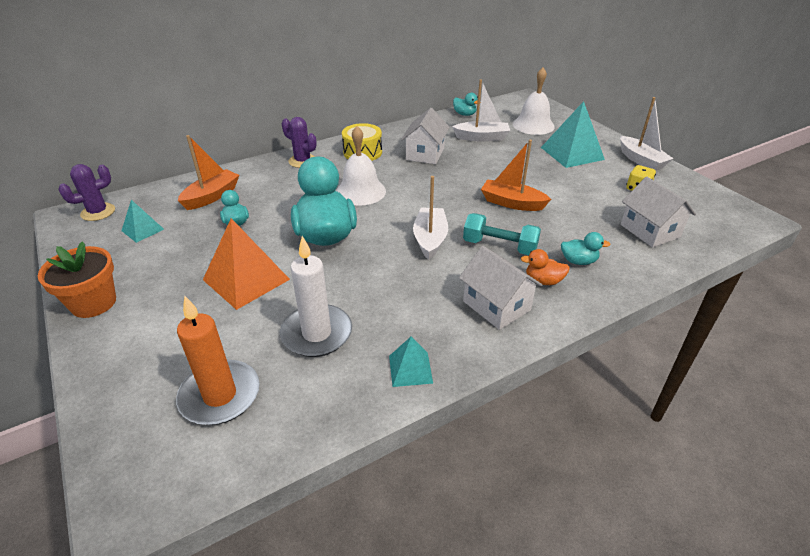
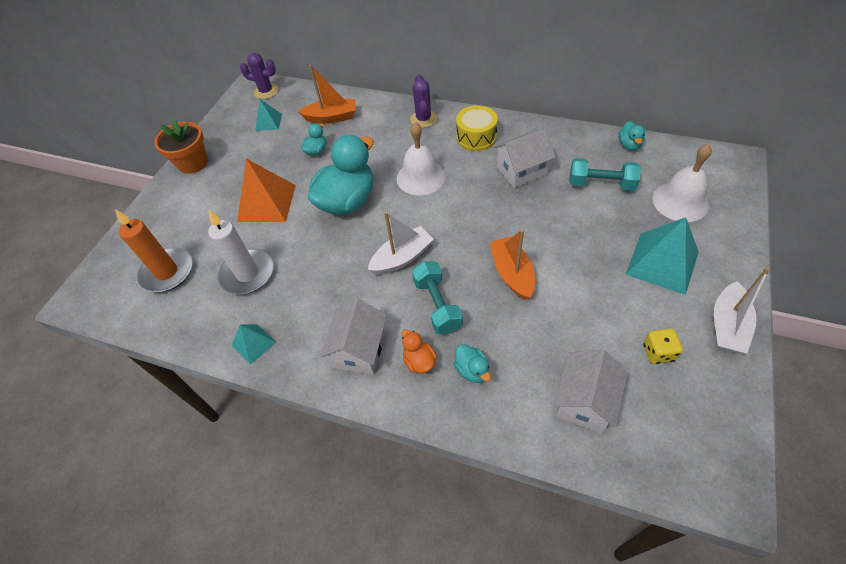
camera: 55 degrees right, 15 degrees up
(482, 137) = (601, 184): white boat -> turquoise dumbbell

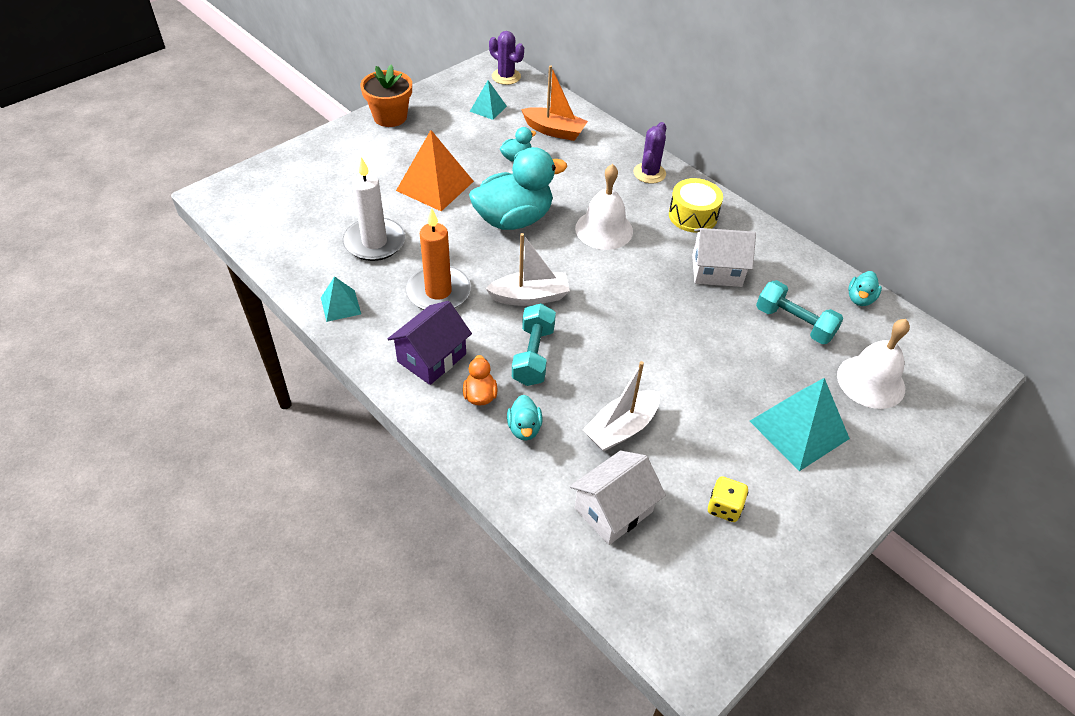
camera: 20 degrees right, 5 degrees down
(167, 272) = (304, 207): orange candle -> orange candle (438, 292)
(359, 349) = (432, 358): white house -> purple house
(512, 273) = (629, 363): orange boat -> none
(727, 326) = (820, 521): white boat -> white boat (621, 428)

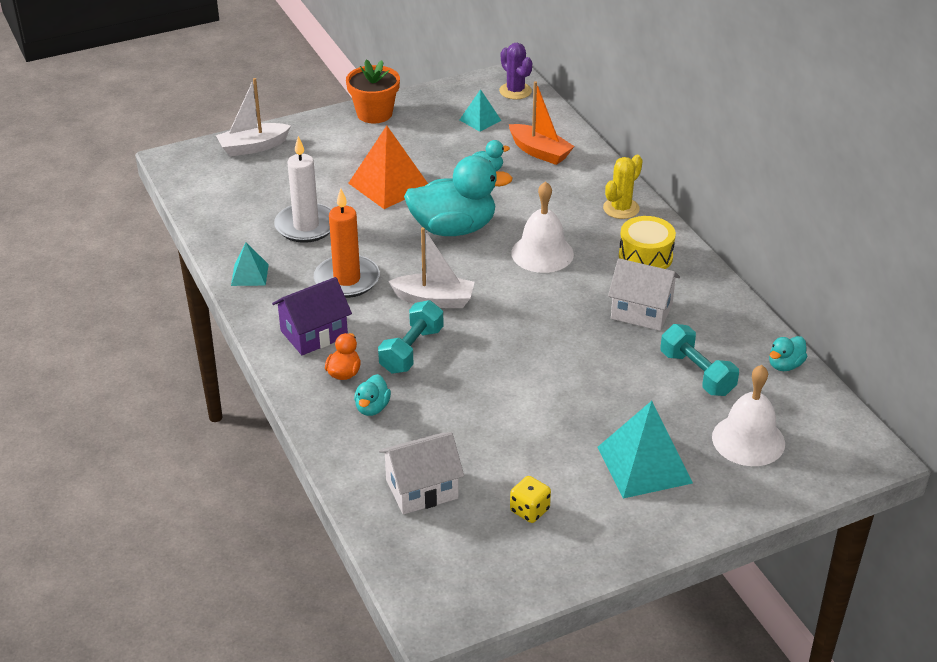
camera: 20 degrees right, 10 degrees down
(621, 428) = (465, 427): white boat -> white boat (253, 147)
(649, 173) = (621, 208): purple cactus -> yellow cactus

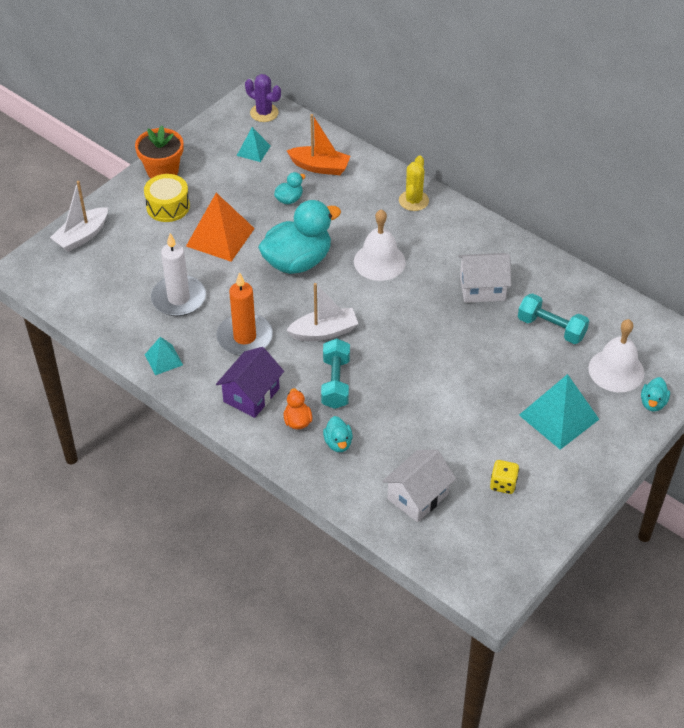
camera: 25 degrees left, 10 degrees up
(645, 256) = (457, 238): yellow drum -> yellow drum (168, 206)
(785, 365) = (606, 299): turquoise duck -> turquoise duck (653, 403)

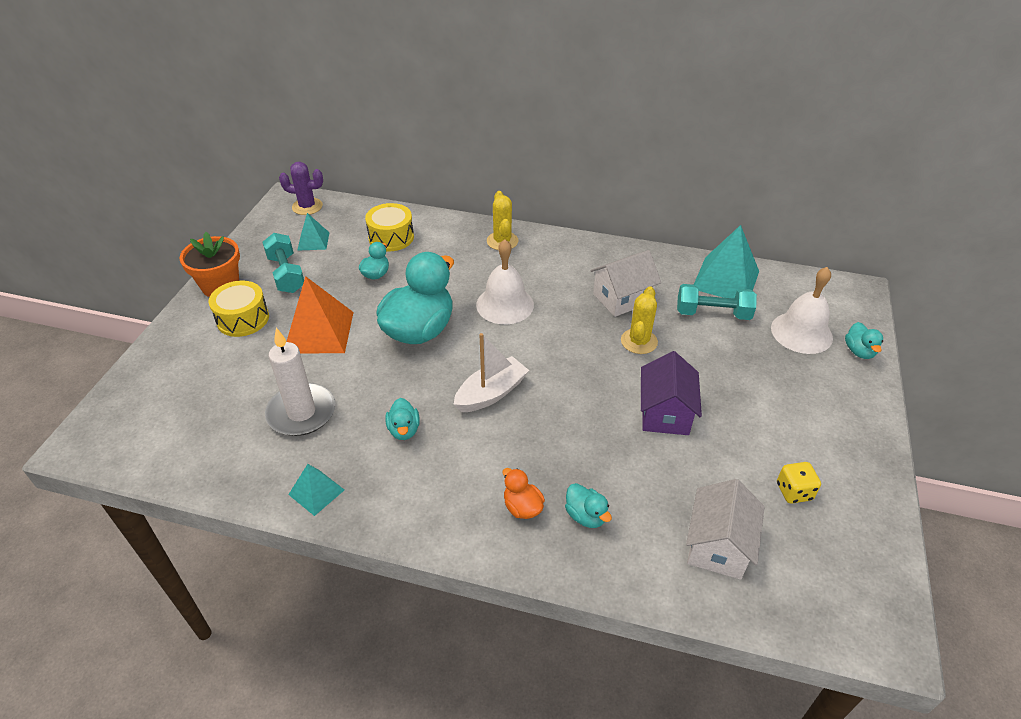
camera: 25 degrees left, 5 degrees down
(82, 236) = (148, 381): white boat -> none
(244, 337) = (404, 430): orange candle -> turquoise duck
(251, 395) = (449, 496): purple house -> purple house (665, 413)
(320, 167) = (391, 237): orange boat -> yellow drum
(335, 383) = (538, 445): turquoise dumbbell -> turquoise dumbbell (286, 274)
(469, 330) = (639, 341): none -> yellow cactus
(559, 417) = (788, 396): turquoise pyramid -> turquoise pyramid (726, 280)

